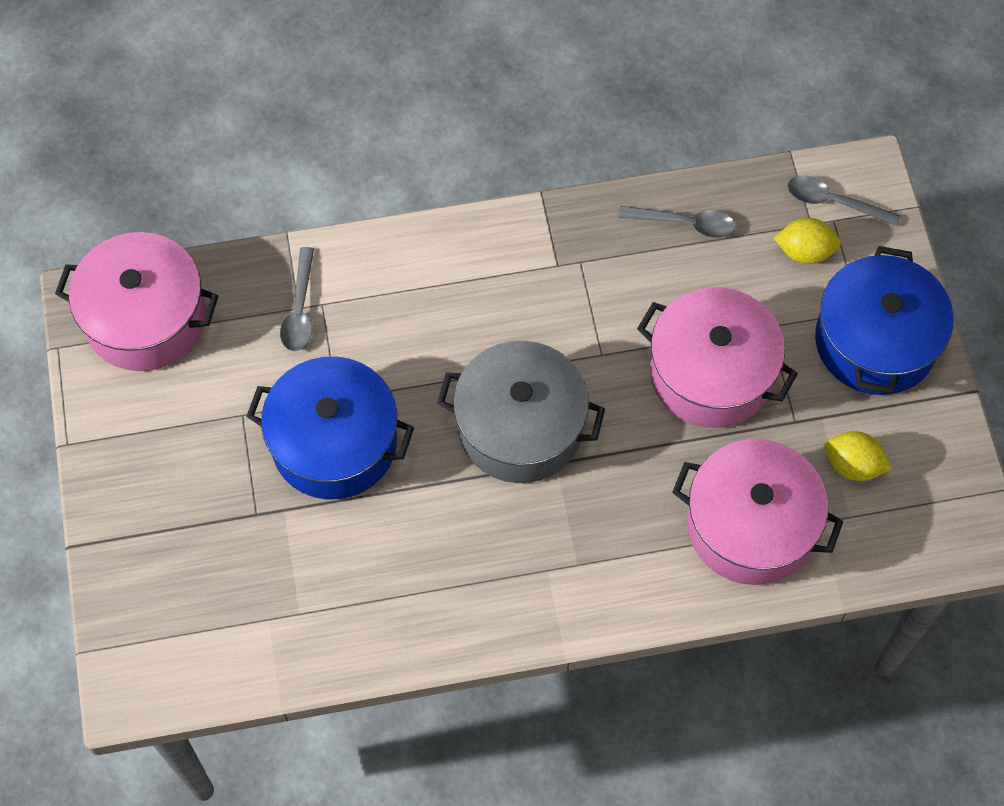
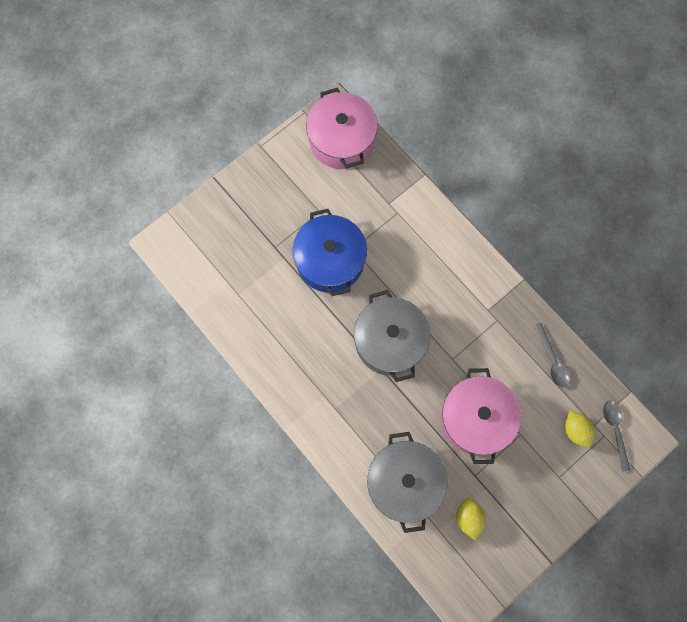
camera: 60 degrees right, 10 degrees up
(300, 309) = (388, 204): grey spoon -> none
(750, 526) = (404, 482): pink pot -> grey pot
(875, 341) = (546, 494): blue pot -> none

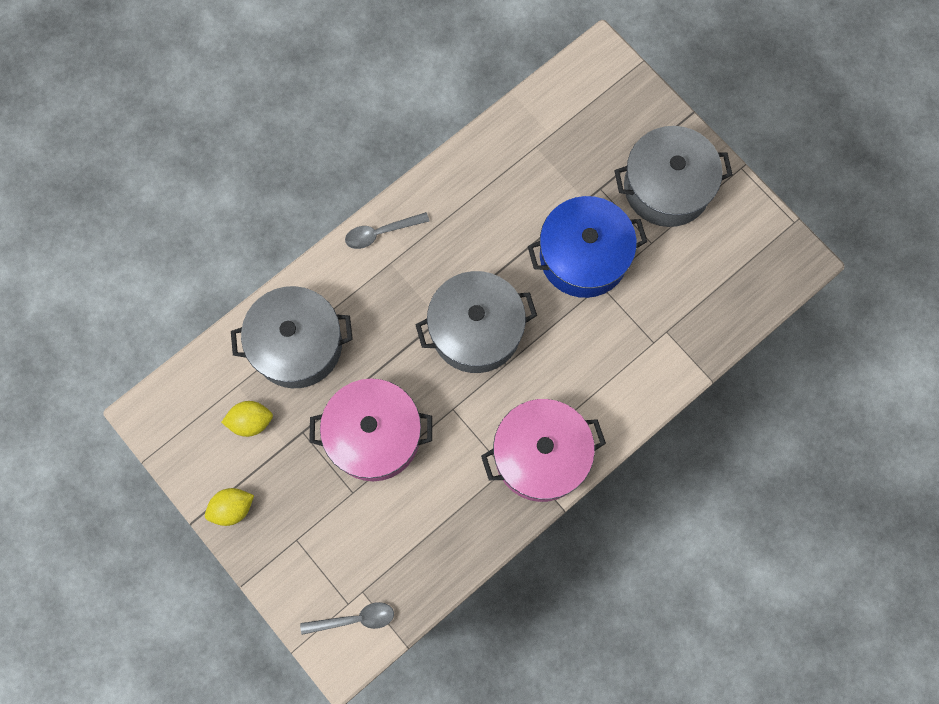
camera: 90 degrees right, 0 degrees up
(275, 198) = (667, 187): none -> grey pot
(341, 140) = (756, 270): pink pot -> pink pot (541, 455)
(552, 360) = (450, 540): grey spoon -> grey spoon (381, 233)
(575, 430) = (356, 565): yellow lemon -> yellow lemon (232, 508)

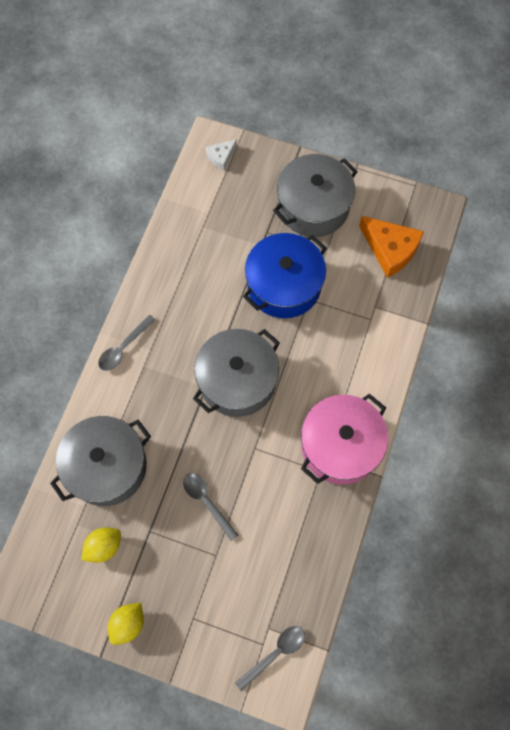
camera: 30 degrees left, 5 degrees down
(374, 435) = (207, 502): pink pot -> grey spoon
(600, 79) = (221, 157): none -> white cheese
(721, 279) = (390, 249): none -> orange cheese

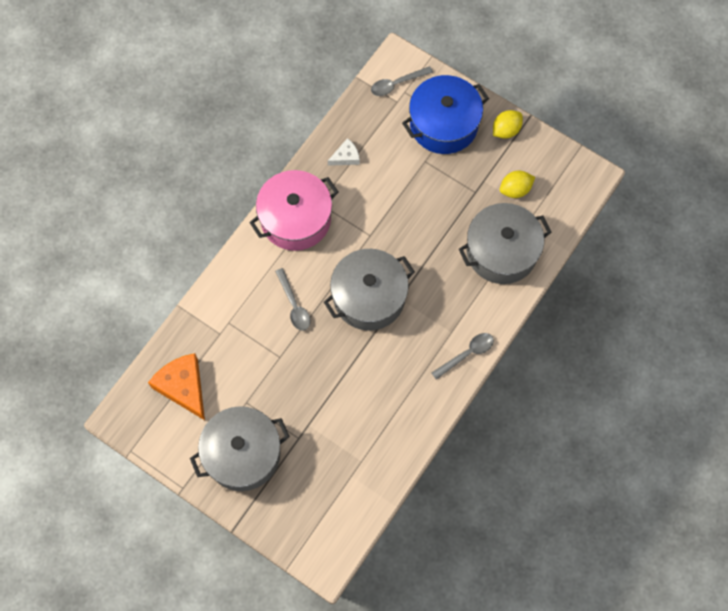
camera: 165 degrees left, 0 degrees up
(207, 502) = (422, 202): grey spoon -> grey spoon (294, 305)
(221, 157) = (321, 539): white cheese -> white cheese (346, 157)
(284, 285) = (299, 377): blue pot -> blue pot (443, 124)

